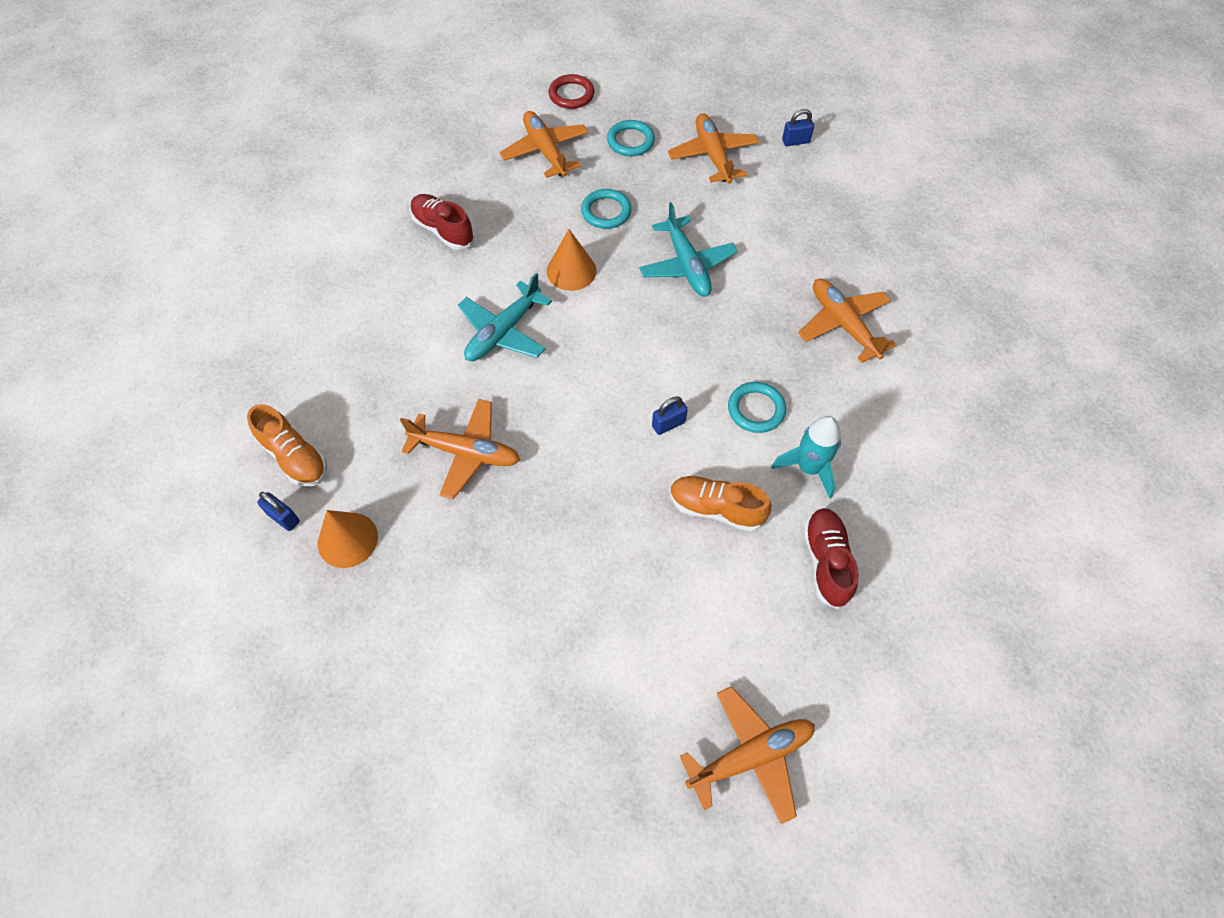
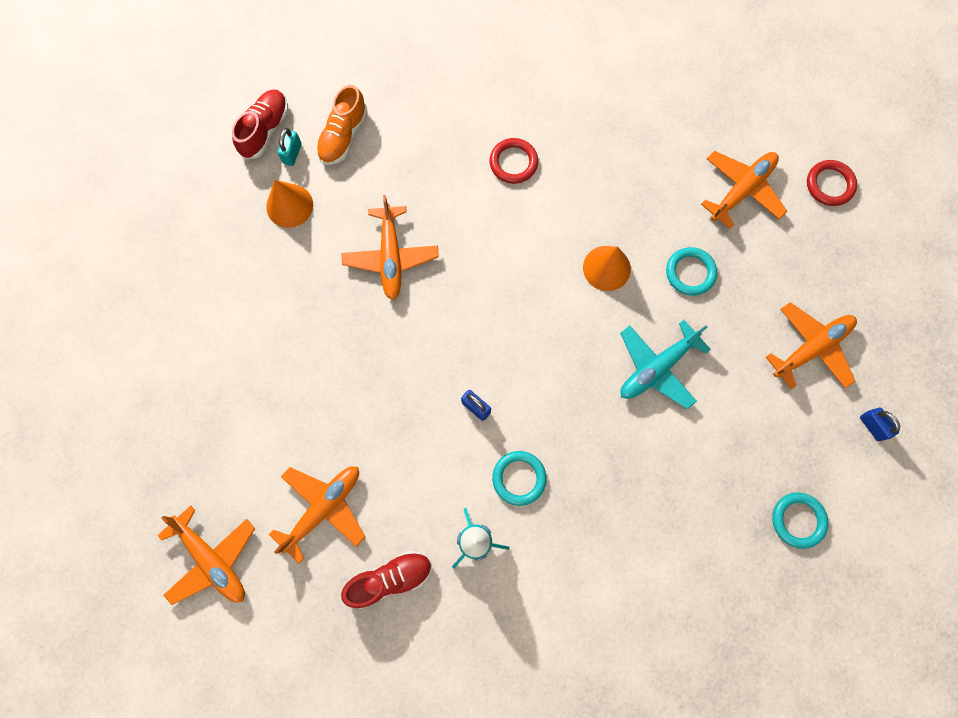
camera: 70 degrees right, 15 degrees up
(283, 517) = (292, 153): blue padlock -> turquoise padlock
(420, 310) = (513, 162): none -> red ring
(443, 230) = (606, 143): red shoe -> red shoe (265, 130)
(503, 332) = (517, 238): turquoise plane -> none
(630, 141) = (792, 263): turquoise ring -> turquoise ring (798, 520)
(716, 509) = (408, 472): orange shoe -> none
(843, 324) = (646, 534): orange plane -> orange plane (323, 508)

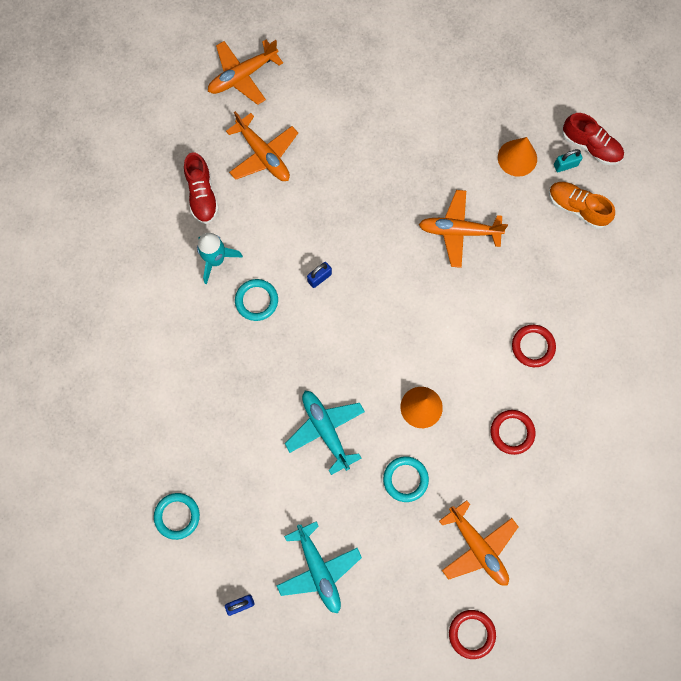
camera: 100 degrees right, 0 degrees up
(292, 153) = (565, 165): turquoise padlock -> turquoise padlock turned 45 degrees counterclockwise
(613, 172) = (512, 432): none -> red ring
(811, 348) = (319, 569): orange plane -> turquoise plane

